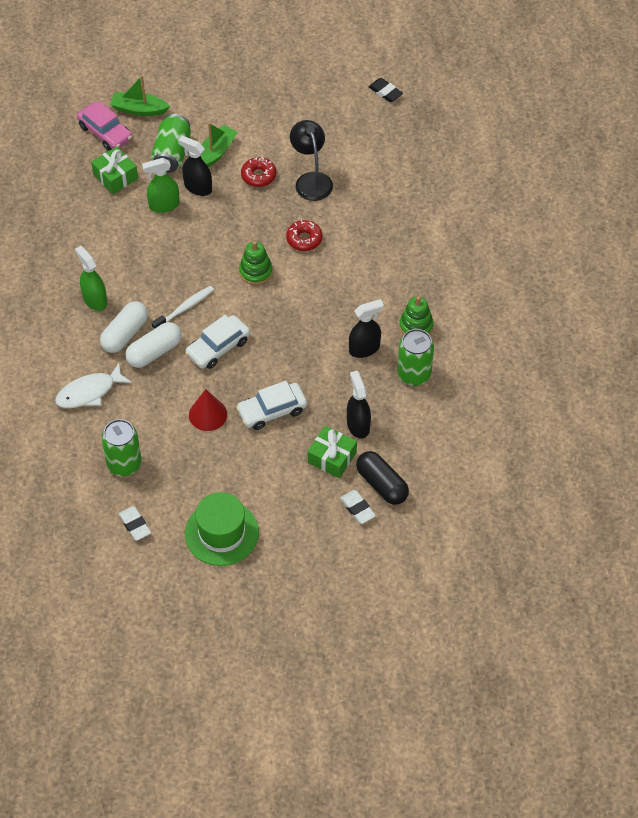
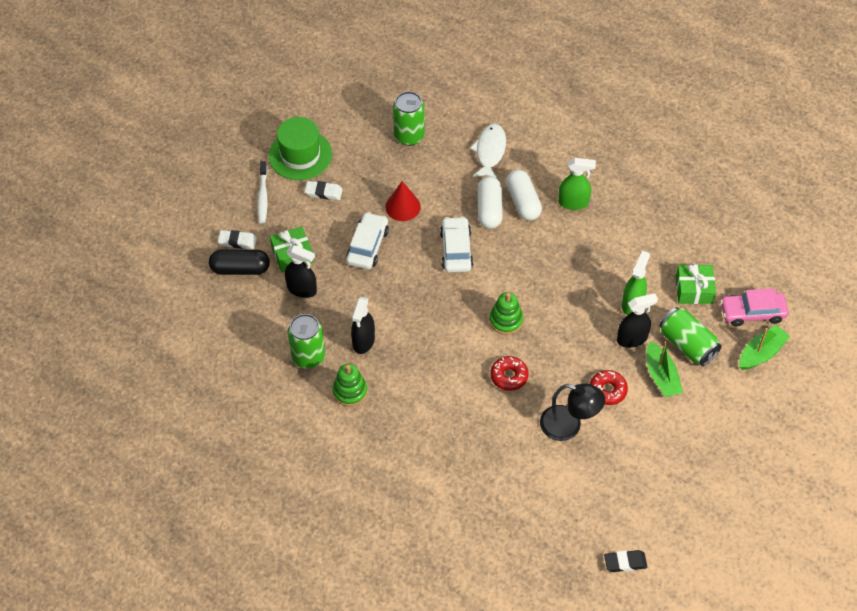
camera: 130 degrees right, 0 degrees up
(135, 525) = (355, 114): white eraser -> white eraser (323, 192)
(184, 308) = (513, 252): white toothbrush -> white toothbrush (263, 196)

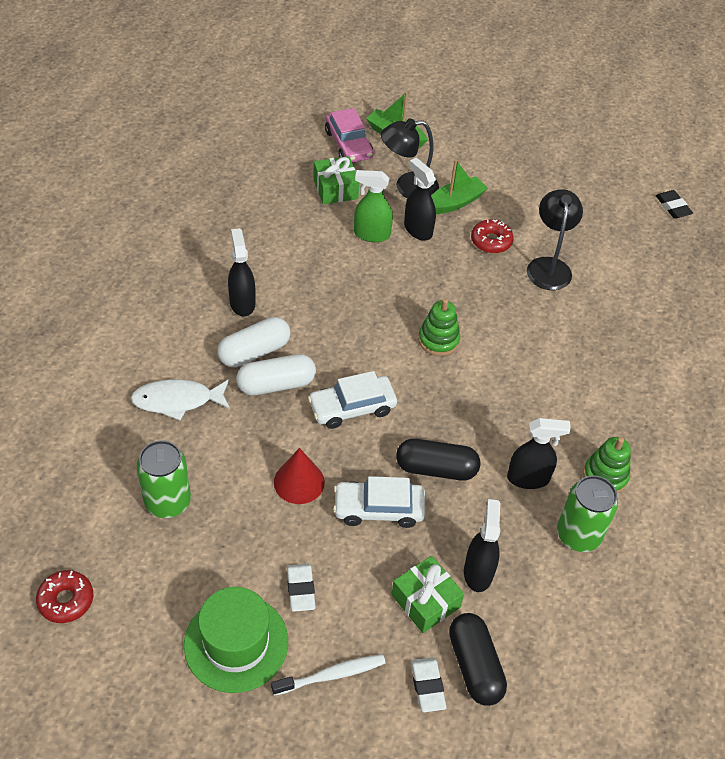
camera: 110 degrees left, 5 degrees down
(389, 287) = (436, 469): none -> black capsule
(509, 376) = (512, 325): red donut -> red donut (66, 600)
(573, 202) = (242, 303): green spray bottle -> black spray bottle
(687, 345) = (407, 187): green can -> black lamp

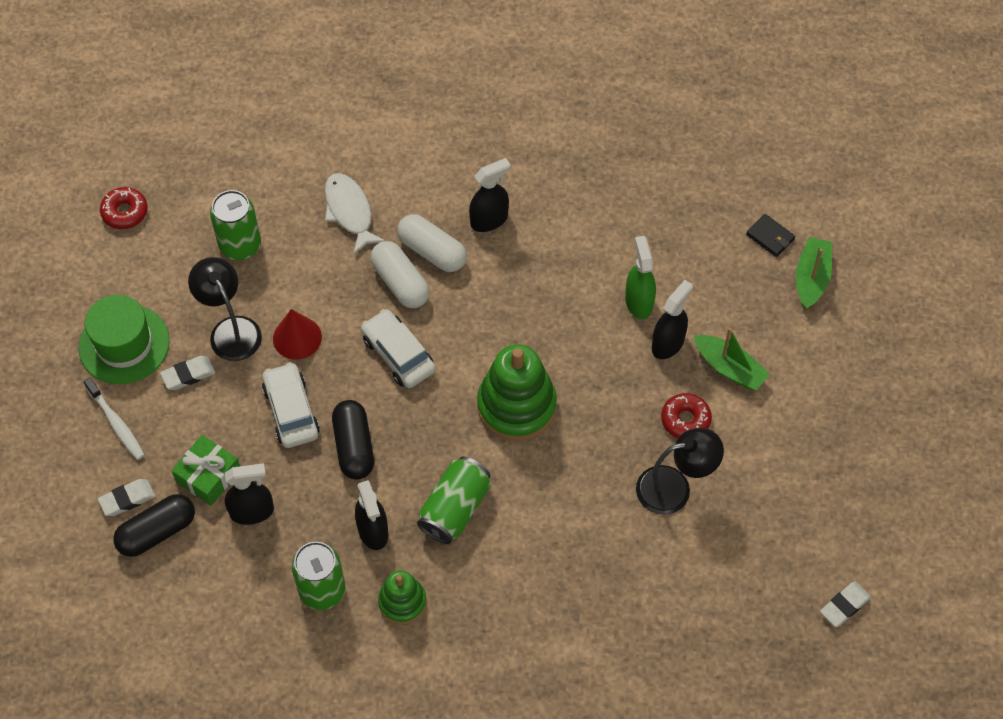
camera: 75 degrees right, 10 degrees up
(335, 189) = (692, 247): green gift -> none
(348, 144) = (770, 237): pink car -> black wallet
(407, 187) = (730, 315): black lamp -> black lamp (230, 329)
(438, 340) = (516, 406): green stacking toy -> green stacking toy, size x1.75
(524, 411) = (455, 508): none -> green can
(672, 207) = (844, 606): black eraser -> white eraser

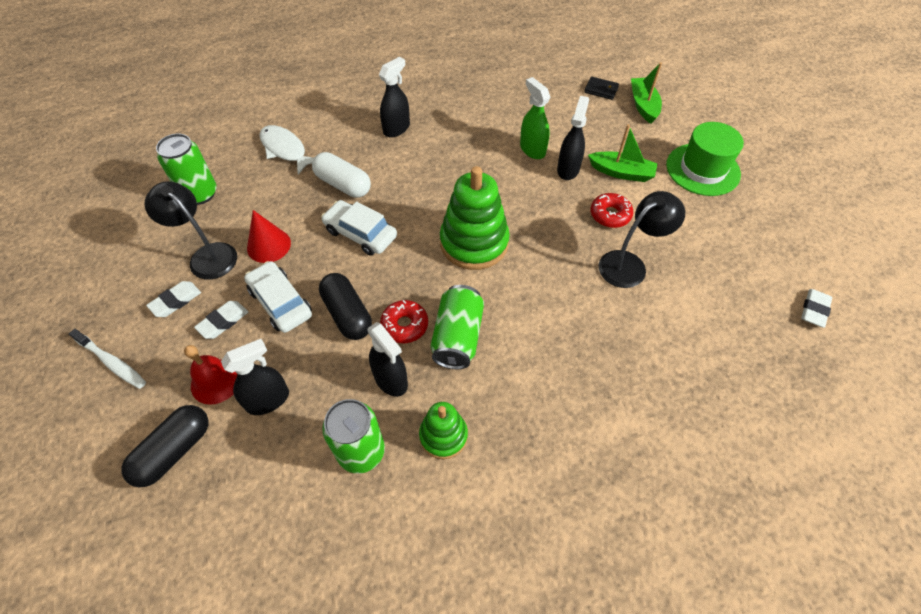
camera: 20 degrees left, 5 degrees down
(124, 344) = (108, 294): green hat -> green hat (702, 169)
(125, 212) = (92, 196): red donut -> red donut (404, 325)
(127, 499) = (136, 429): white eraser -> white eraser (223, 322)
(208, 476) = (216, 381): green gift -> red bell
(432, 251) = (361, 158): white capsule -> none

